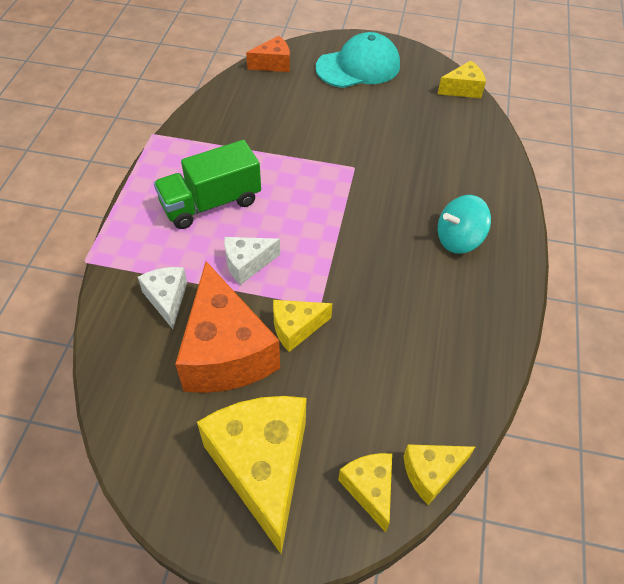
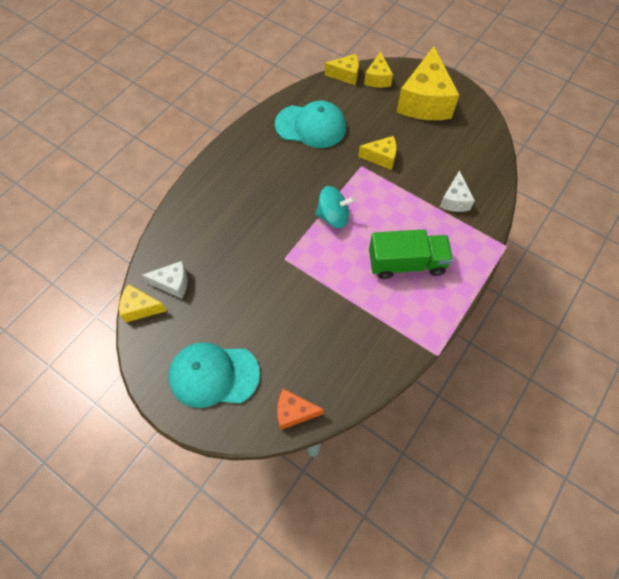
camera: 155 degrees left, 10 degrees up
(225, 352) = (427, 158): orange cheese -> none
(247, 264) = (396, 206): white cheese -> white cheese (173, 283)
(427, 343) = (311, 126): none -> turquoise cap
(458, 239) = (249, 177): turquoise spinning top -> turquoise spinning top (333, 216)

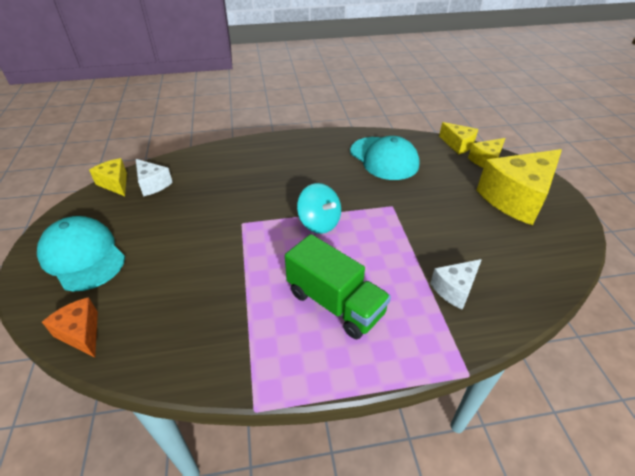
camera: 45 degrees right, 20 degrees down
(381, 157) = (418, 211): yellow cheese -> none

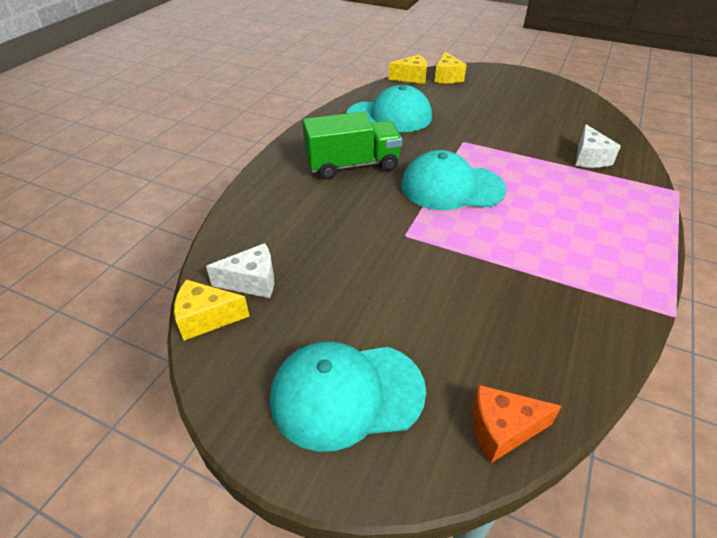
camera: 55 degrees left, 0 degrees up
(319, 223) = (451, 187): turquoise spinning top -> turquoise cap
(335, 303) = (568, 221): green truck -> green truck (352, 165)
(517, 198) = (506, 88): yellow cheese -> none

